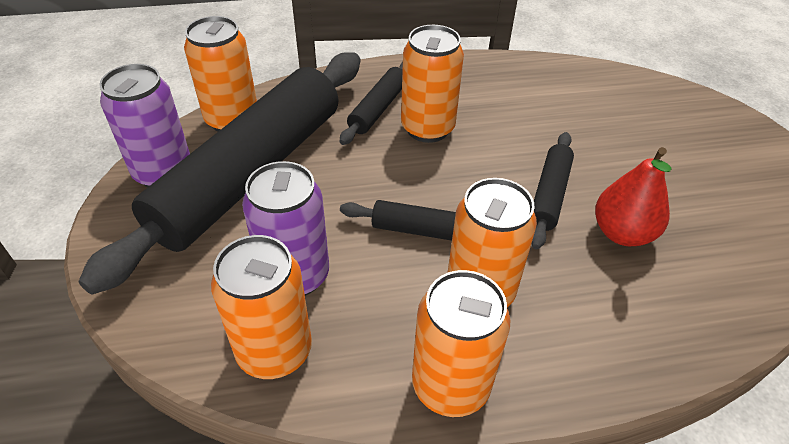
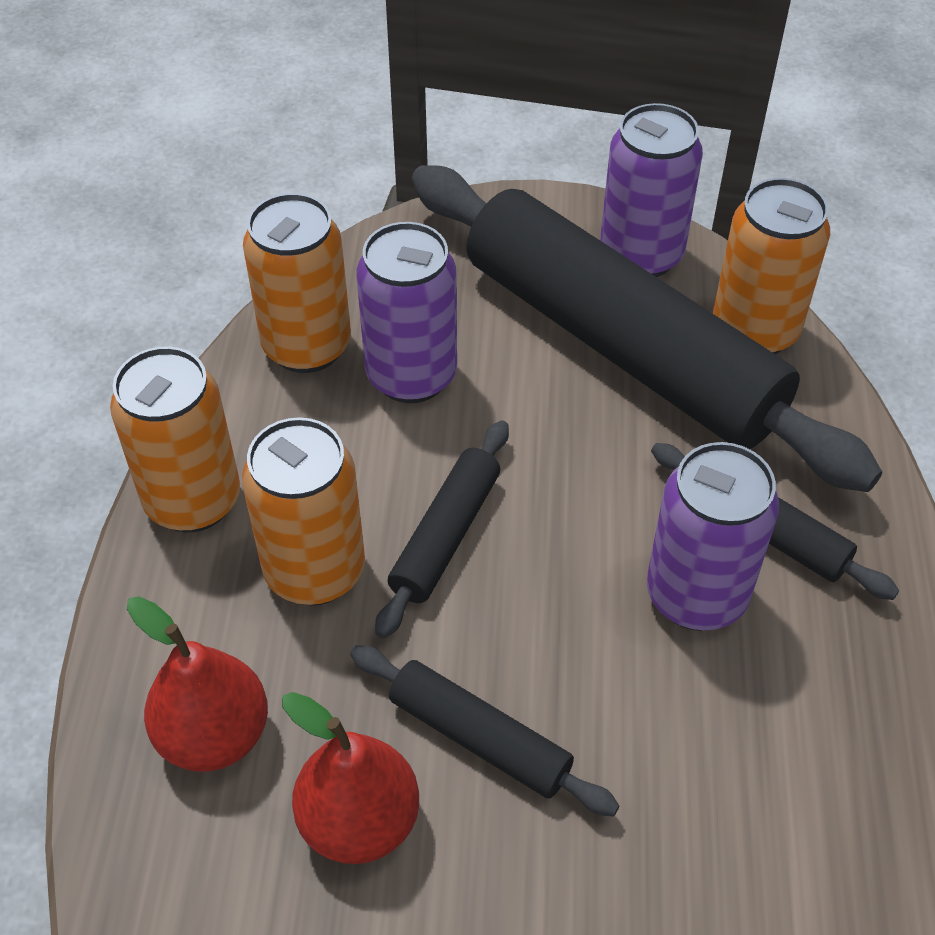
camera: 105 degrees right, 5 degrees up
(427, 128) = (696, 595): orange can -> purple can
(616, 313) = (214, 734): none -> red pear

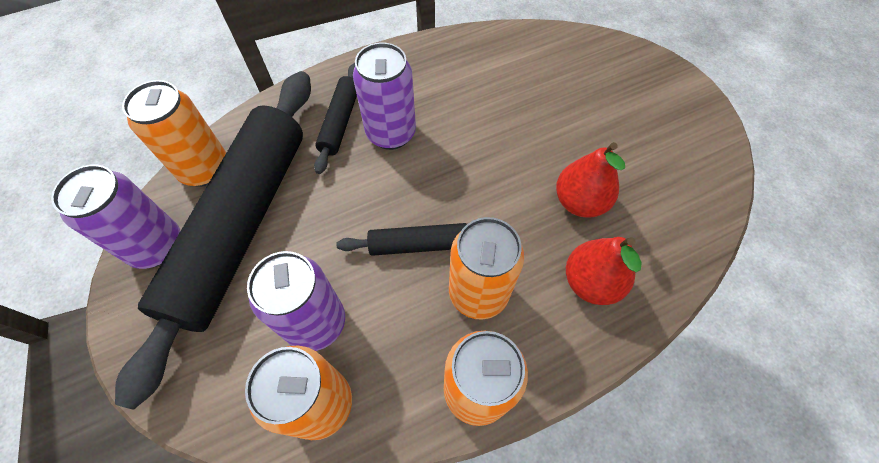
camera: 120 degrees left, 10 degrees up
(479, 738) = (513, 178): black rolling pin -> none

